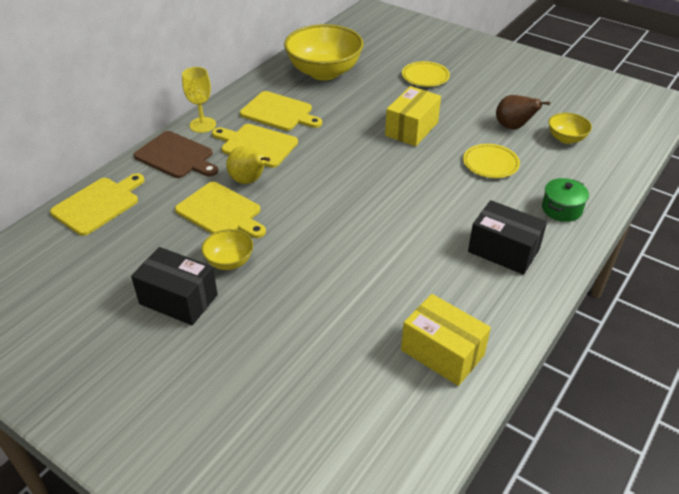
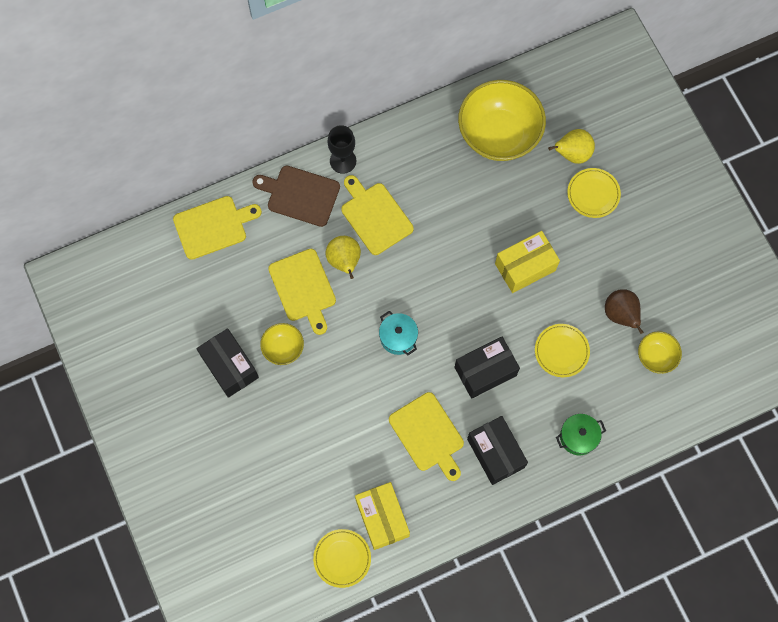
camera: 30 degrees right, 30 degrees up
(176, 156) = (300, 195): brown cutting board -> brown cutting board turned 135 degrees clockwise
(202, 125) = (343, 161): yellow goblet -> black goblet
(279, 112) = (420, 178): yellow cutting board -> yellow cutting board (428, 434)
(340, 209) = (398, 337): none -> turquoise pot
(389, 64) = (572, 154): none -> yellow pear
(430, 412) = (342, 558): none -> yellow plate
(439, 200) = (485, 371): none -> black box

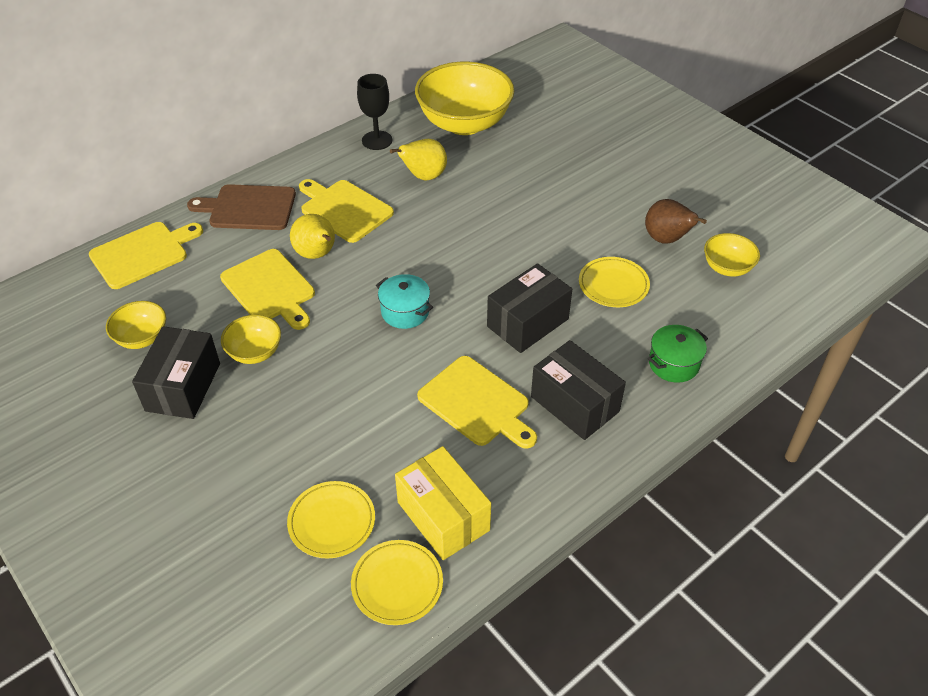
camera: 15 degrees left, 25 degrees down
(205, 313) = (142, 338): none -> yellow bowl
(230, 367) = (183, 387): black box -> black box turned 60 degrees clockwise
(343, 161) = (294, 172): black goblet -> black goblet (377, 140)
(525, 267) = (537, 220): yellow box -> none
(572, 154) = (549, 124): yellow pear -> yellow pear (424, 176)
(593, 194) = (586, 150): yellow plate -> yellow plate (332, 522)

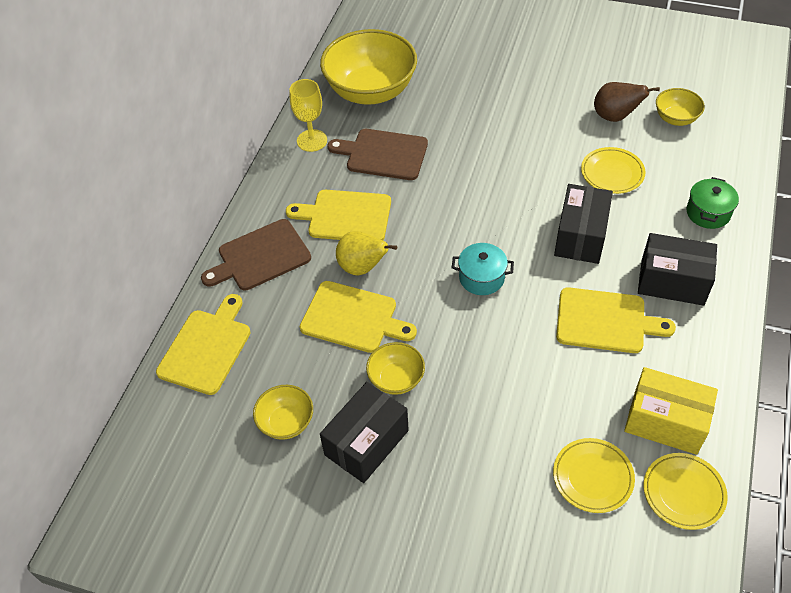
camera: 30 degrees left, 5 degrees up
(183, 387) = (366, 443): black box -> black box turned 60 degrees clockwise
(377, 140) = (312, 140): black goblet -> yellow goblet
(424, 176) = (383, 154): yellow pear -> brown cutting board

